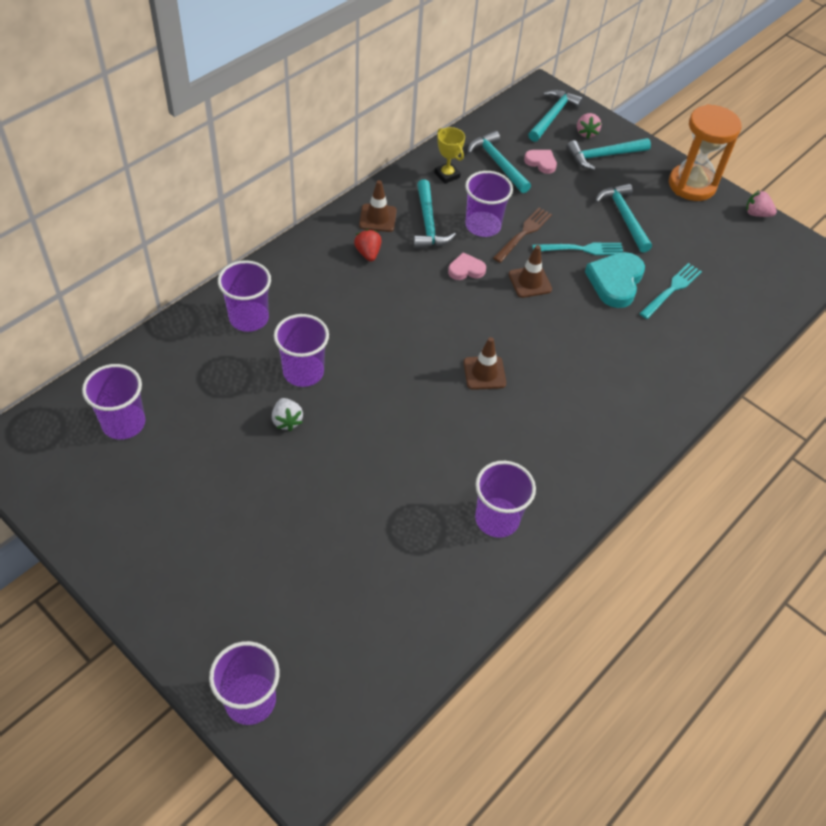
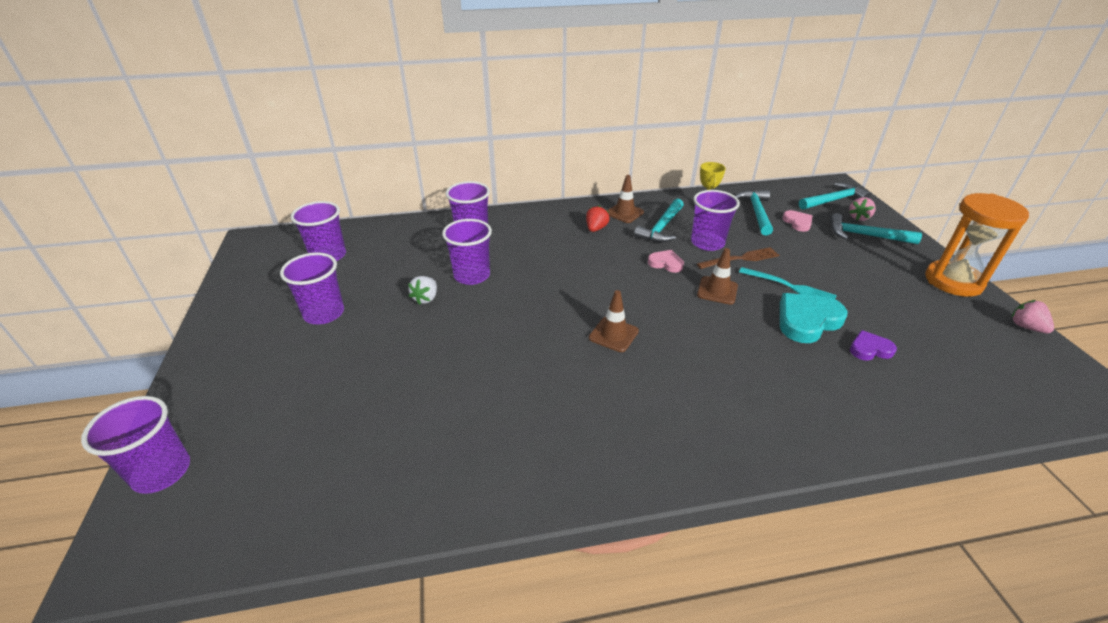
camera: 40 degrees right, 15 degrees down
(497, 519) = (510, 451): purple cup -> purple cup (324, 313)
(624, 217) = (854, 280): turquoise hammer -> none
(672, 289) = (869, 349): turquoise fork -> purple heart

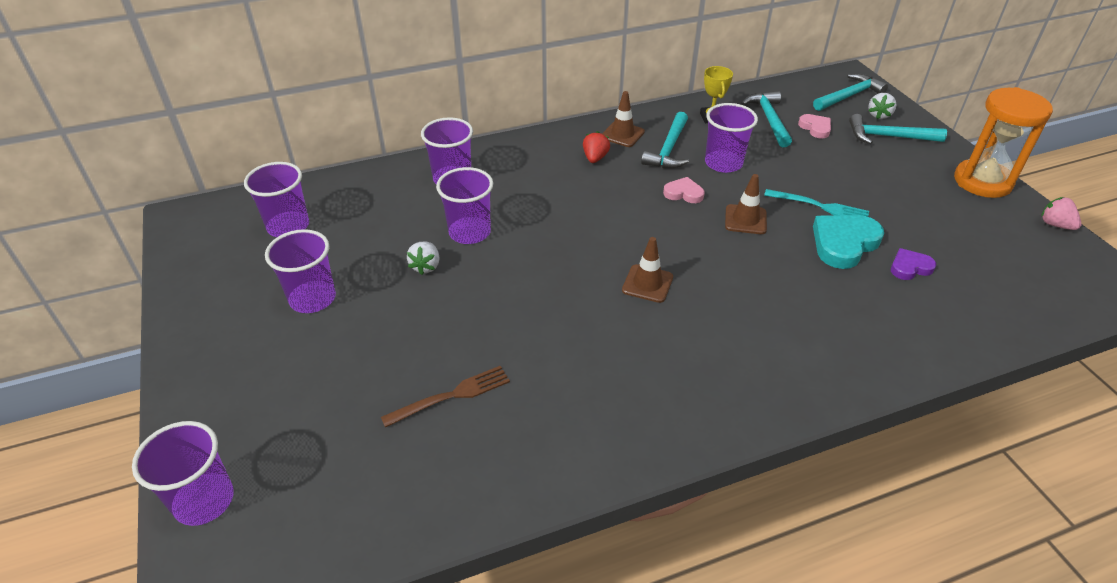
camera: 10 degrees left, 5 degrees up
(741, 258) = (763, 179): brown fork -> brown fork (452, 395)
(859, 217) = (879, 115): pink strawberry -> white strawberry

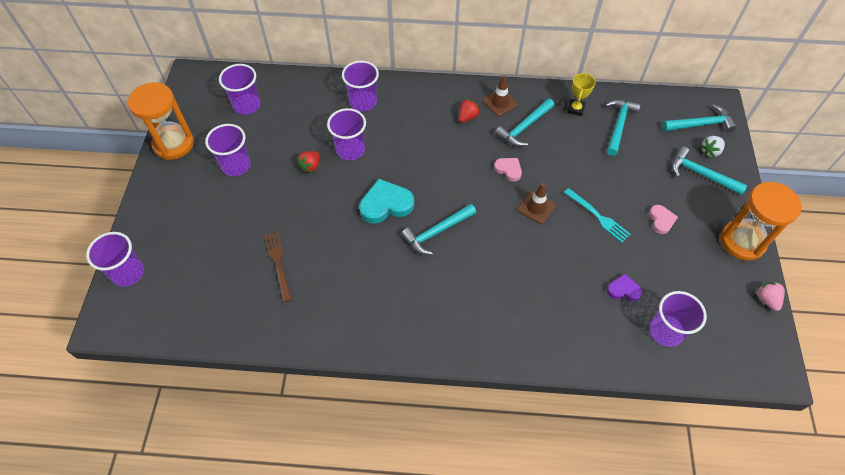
camera: 25 degrees right, 15 degrees up
(196, 303) = (173, 144): none -> orange hourglass
(426, 266) = (310, 166): white strawberry -> red strawberry
(452, 395) = (278, 263): brown fork -> brown fork turned 105 degrees counterclockwise
(647, 284) = (437, 232): brown traffic cone -> turquoise hammer
(723, 163) = (555, 154): purple cup -> purple cup (666, 331)
(815, 128) = (649, 146): pink heart -> pink heart (661, 220)
(844, 243) = (591, 253): turquoise heart -> turquoise heart (386, 204)

